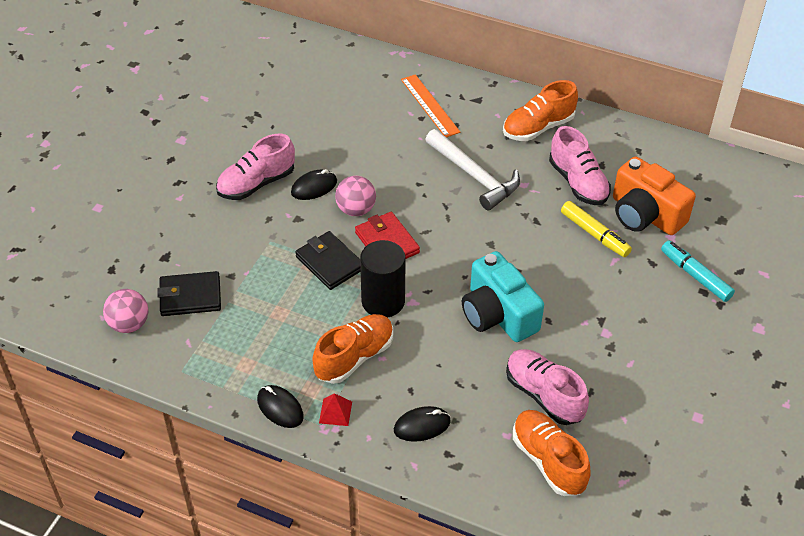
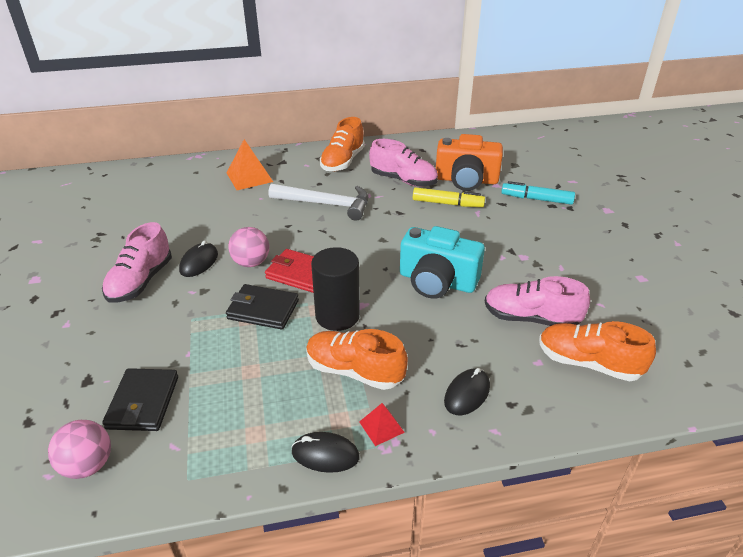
camera: 35 degrees left, 10 degrees down
(190, 296) = (143, 402): black wallet -> black wallet turned 45 degrees counterclockwise
(354, 357) = (354, 371): orange shoe -> orange shoe turned 75 degrees counterclockwise
(429, 105) = (249, 177): orange ruler -> orange pyramid

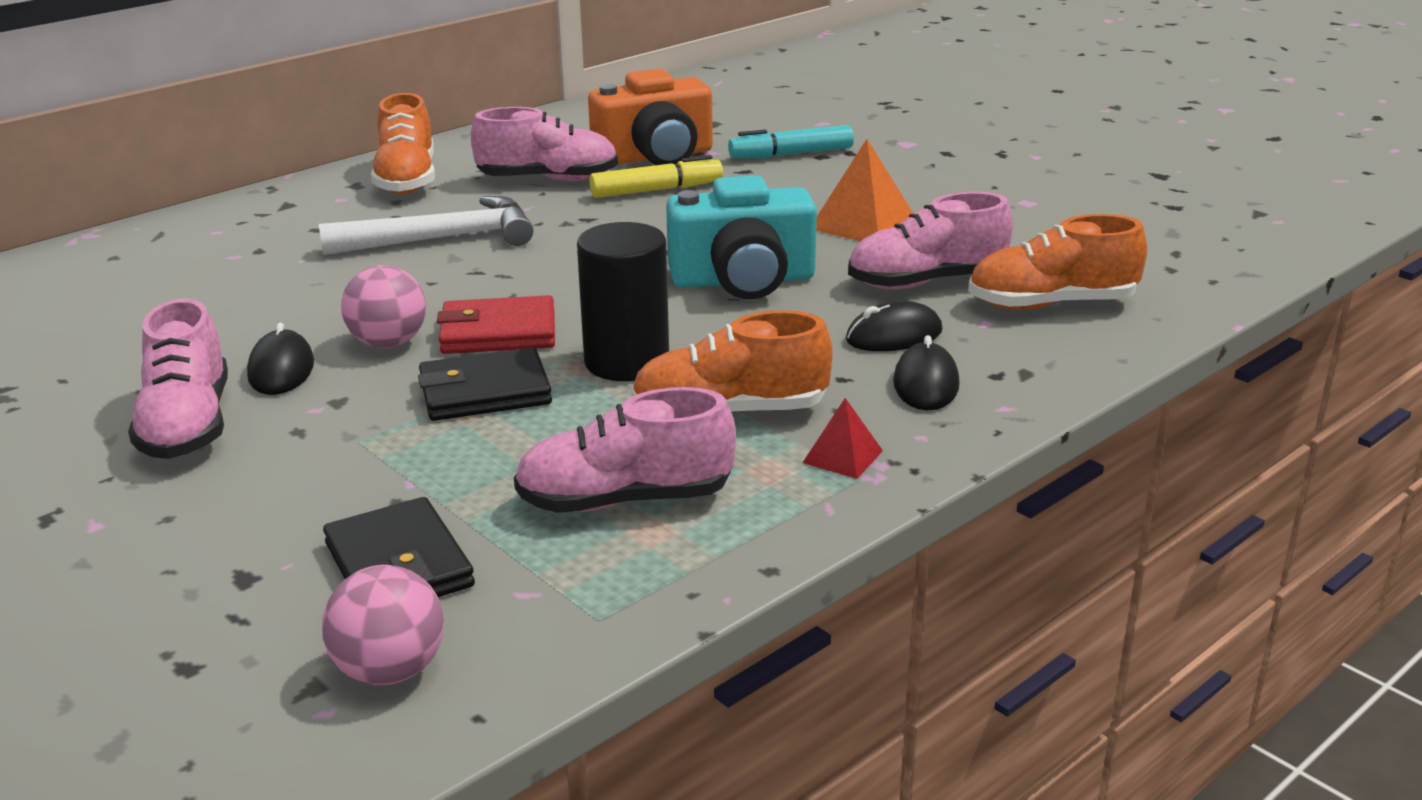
camera: 30 degrees left, 10 degrees down
(249, 177) = (242, 239): orange pyramid -> orange pyramid (863, 224)
(261, 407) = (625, 500): none -> pink shoe
(325, 454) = (793, 513): black mouse -> black mouse (894, 336)

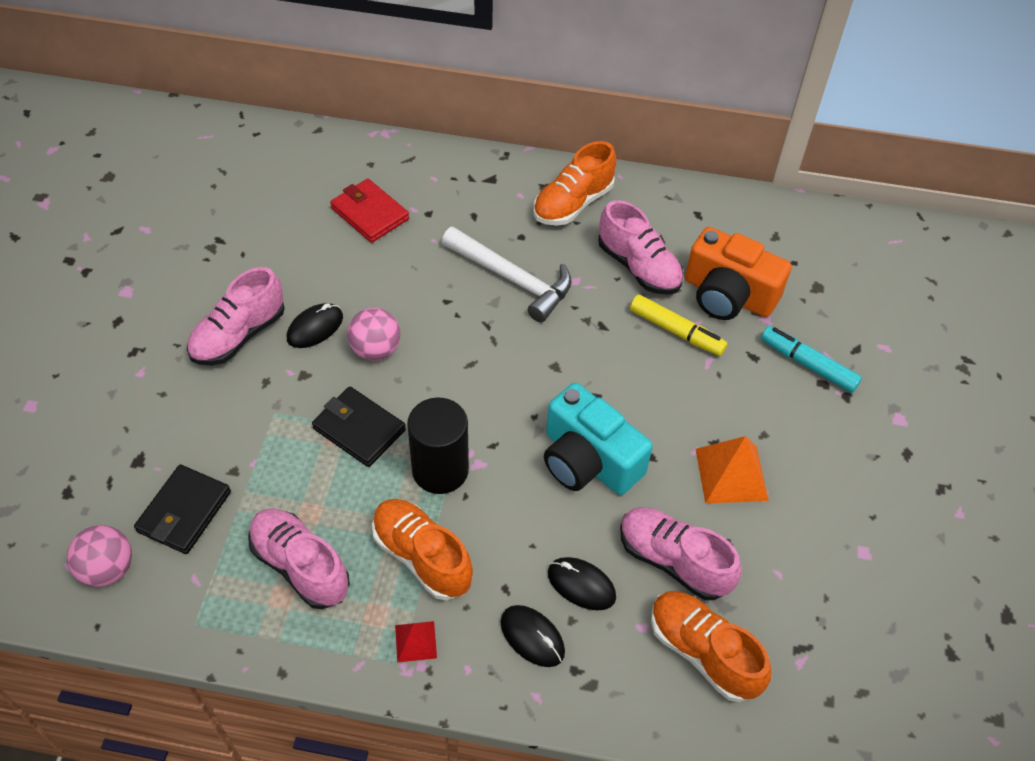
camera: 50 degrees right, 25 degrees up
(498, 332) = (426, 388): red wallet -> red wallet (370, 213)
(925, 384) = (532, 637): black mouse -> black mouse turned 75 degrees clockwise

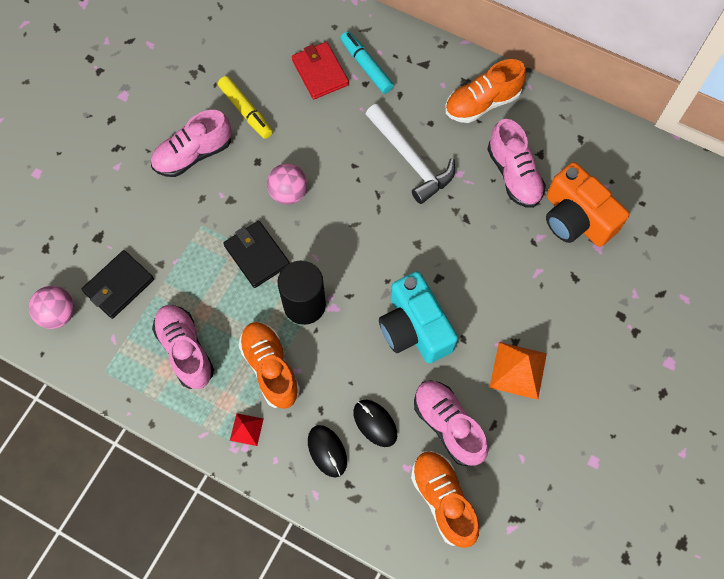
camera: 20 degrees right, 15 degrees up
(315, 328) = (250, 163): black mouse -> none
(676, 331) = (522, 239): yellow marker -> yellow marker (246, 111)
(808, 364) = (616, 296): turquoise marker -> turquoise marker (366, 66)

